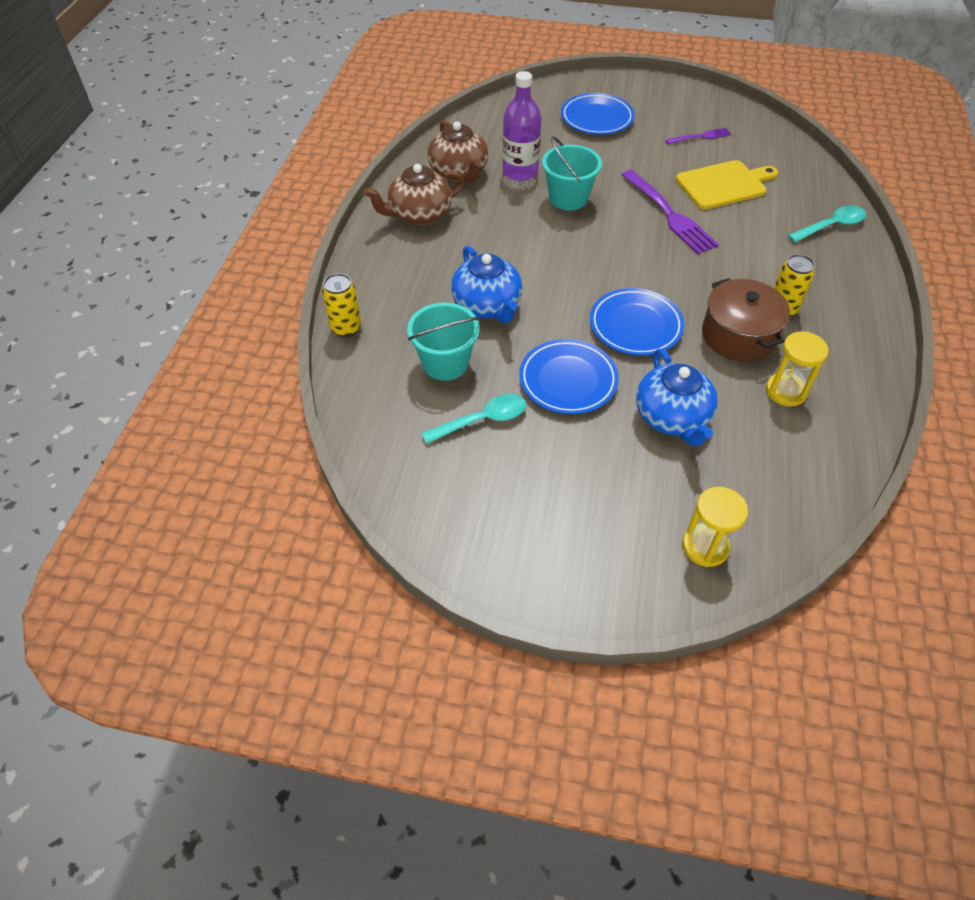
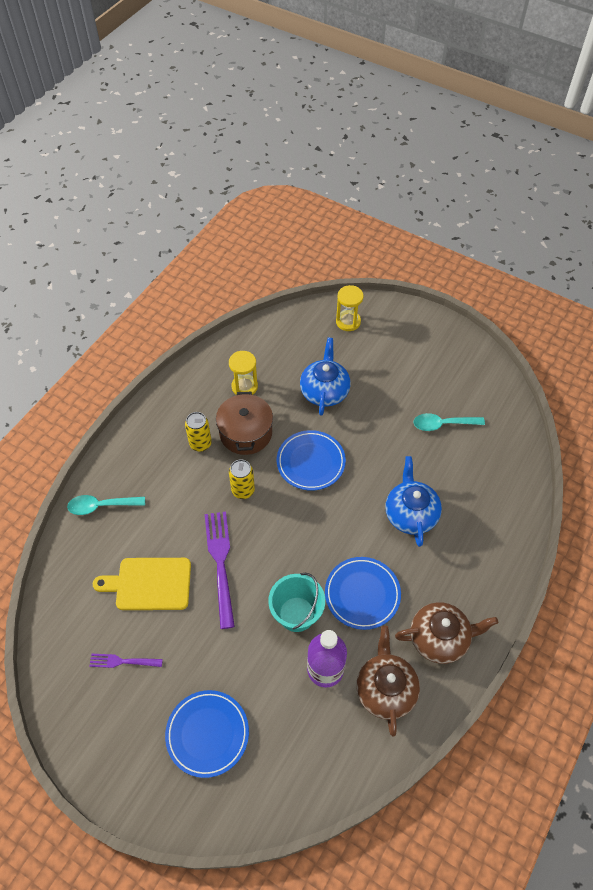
camera: 160 degrees left, 5 degrees up
(346, 328) = (523, 526): yellow can -> yellow can (243, 490)
(445, 363) = (455, 473): turquoise bucket -> none
(568, 380) = (377, 435): blue plate -> blue plate (362, 594)

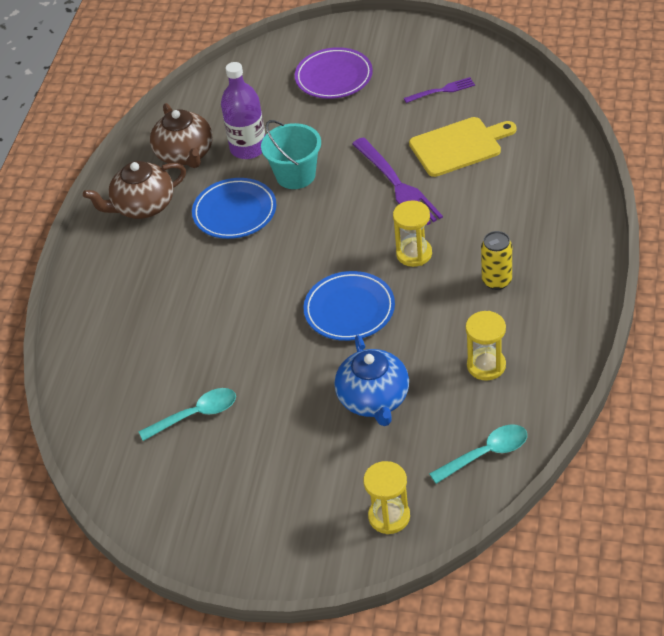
camera: 165 degrees right, 10 degrees down
(101, 506) = (562, 185): turquoise spoon -> turquoise spoon (486, 454)
(207, 734) = (334, 77): blue plate -> purple plate
(243, 490) = (414, 254): yellow can -> yellow hourglass
(246, 433) = (449, 312): brown pot -> none
(410, 514) = (206, 300): blue teapot -> none

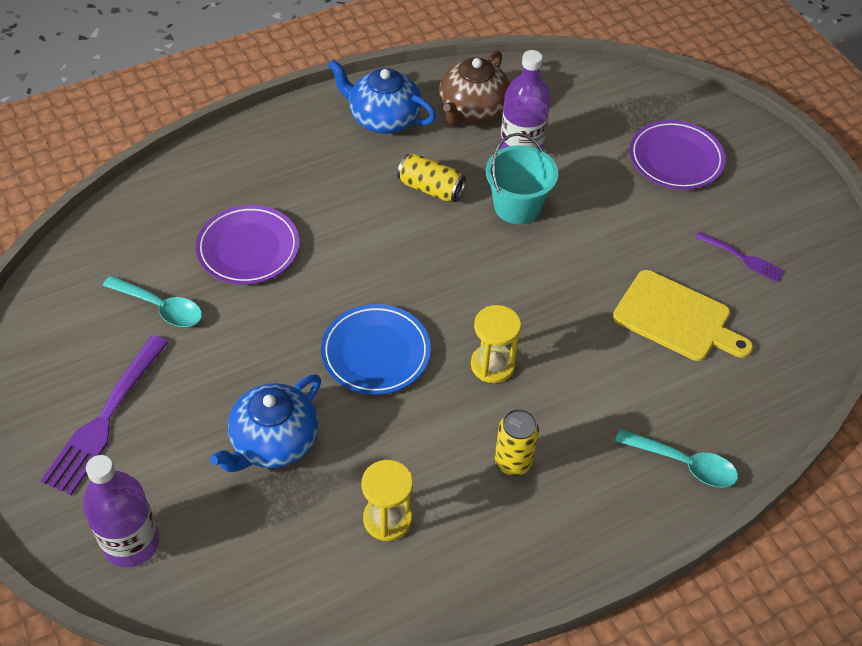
camera: 45 degrees right, 5 degrees up
(143, 206) = (383, 118): brown teapot -> blue teapot
(190, 339) = (248, 249): none -> purple plate
(235, 212) = (430, 188): blue plate -> yellow can
(389, 516) = (131, 543): yellow hourglass -> purple bottle
(397, 185) = (574, 297): purple fork -> purple fork (105, 418)
(486, 454) = (267, 588): turquoise spoon -> turquoise spoon (684, 464)

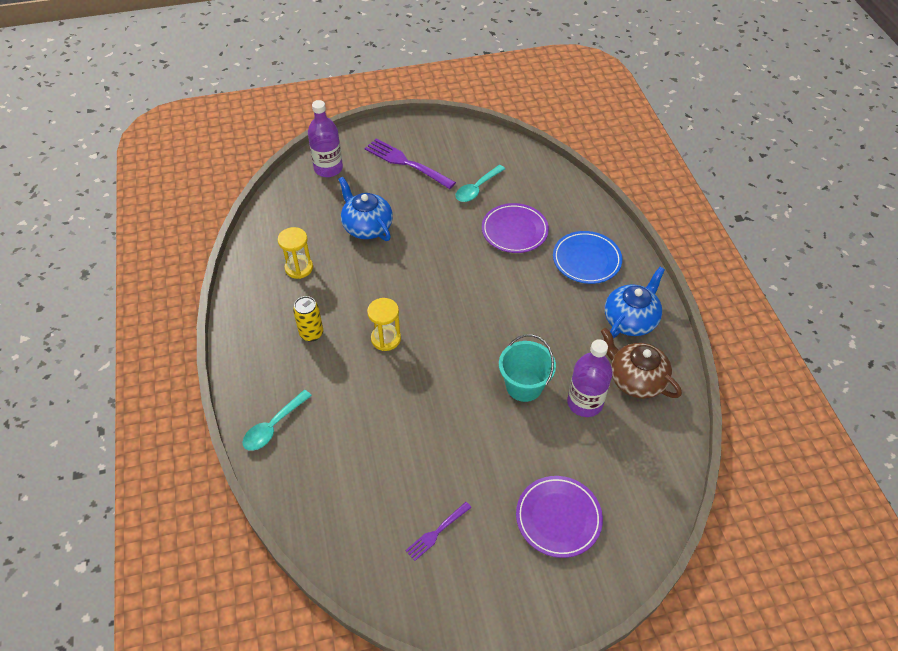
camera: 105 degrees right, 0 degrees up
(376, 353) = (414, 281): blue plate -> blue plate (586, 260)
(430, 188) = (552, 335): yellow can -> none
(676, 318) = (391, 461): yellow cutting board -> none

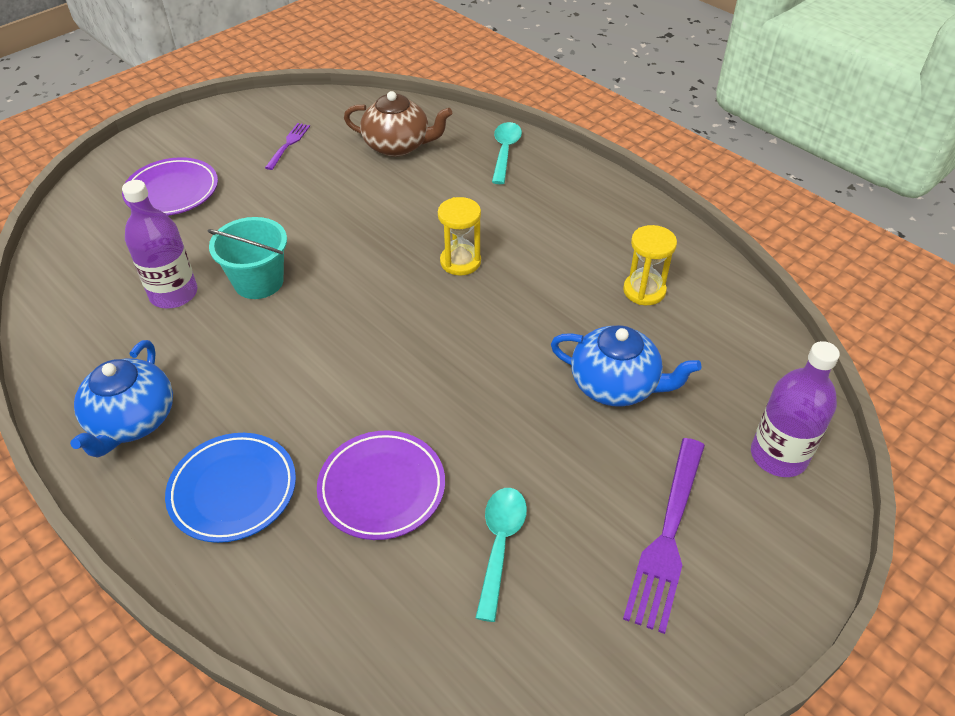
camera: 150 degrees right, 5 degrees down
(311, 333) = (551, 233): yellow can -> none
(406, 163) = (667, 537): purple fork -> purple fork turned 105 degrees clockwise
(636, 380) = (109, 344): brown teapot -> brown teapot (398, 145)

